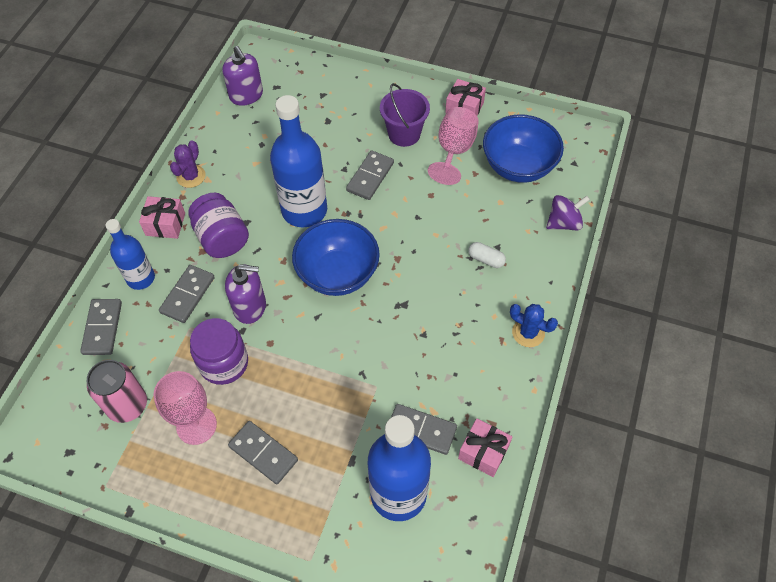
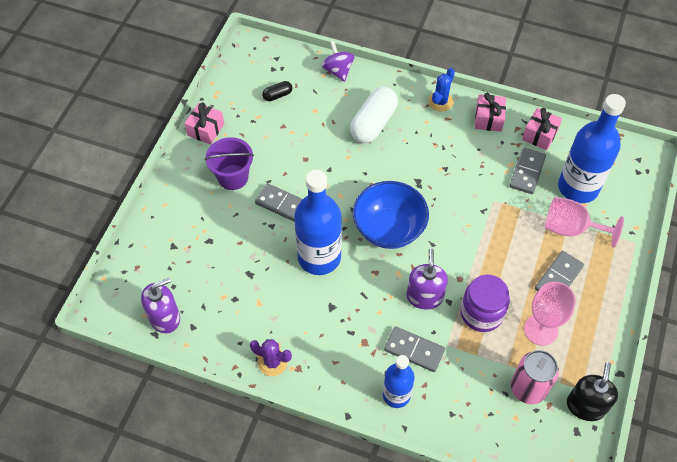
camera: 90 degrees left, 0 degrees up
(96, 465) = (585, 406): none -> black soap dispenser
(103, 328) = (452, 422): grey domino -> none
(165, 224) = (332, 380): pink gift -> pink gift (488, 119)
(222, 238) = (350, 326): purple jar -> none
(454, 151) = (256, 140): pink goblet -> pink goblet (571, 229)
(486, 259) = (373, 123): white capsule -> white capsule, size x2.09
(518, 166) = (277, 95): blue bowl -> black capsule

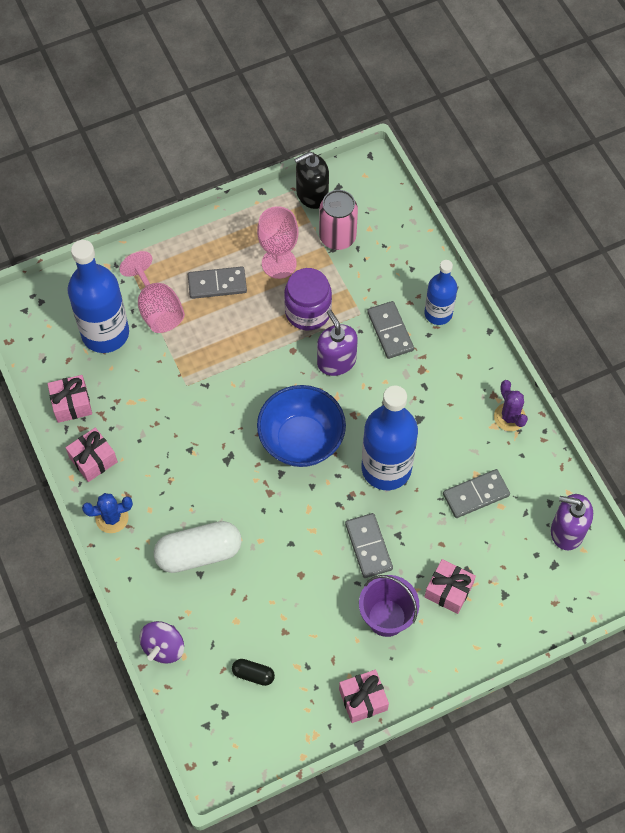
camera: 135 degrees left, 5 degrees up
(210, 220) = (448, 590): none -> pink gift
(424, 296) = (336, 361): purple soap dispenser -> purple soap dispenser turned 105 degrees clockwise
(527, 172) = (127, 383): grey domino -> grey domino (476, 495)

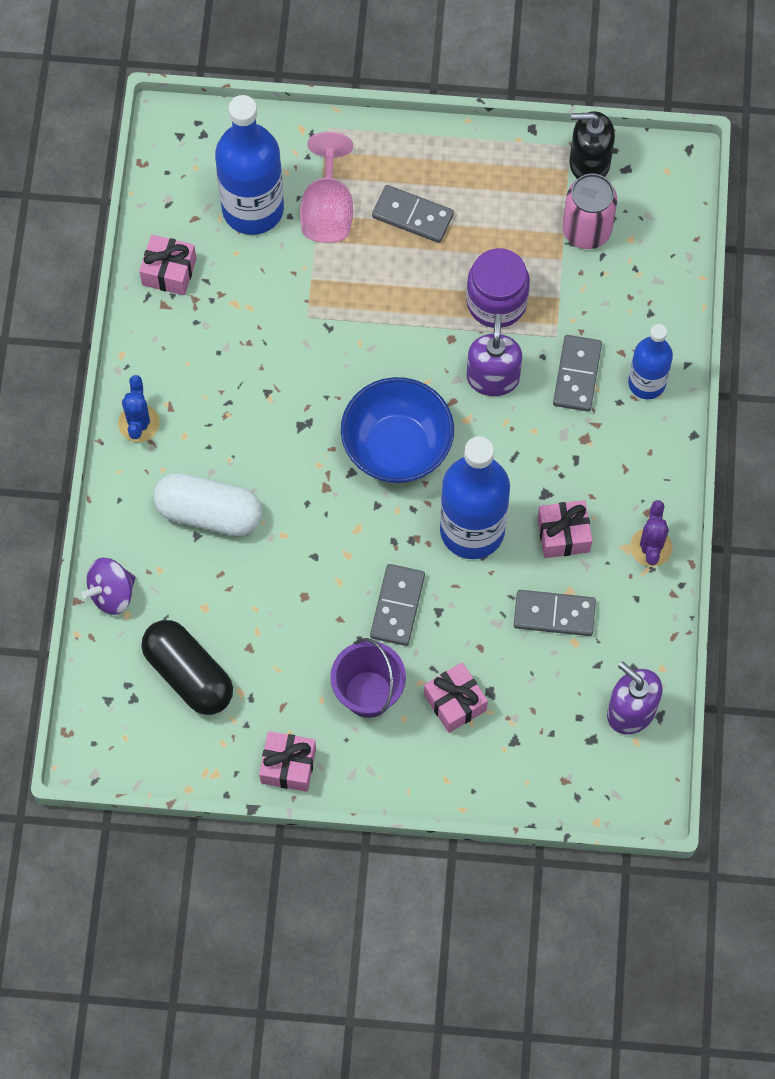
camera: 30 degrees right, 5 degrees up
(93, 460) = (156, 348): pink gift -> pink gift (563, 535)
(112, 518) = (138, 423): blue cactus -> blue cactus turned 75 degrees clockwise
(253, 674) = (188, 674): black capsule -> black capsule, size x2.09
(279, 263) = (498, 227): pink goblet -> none

